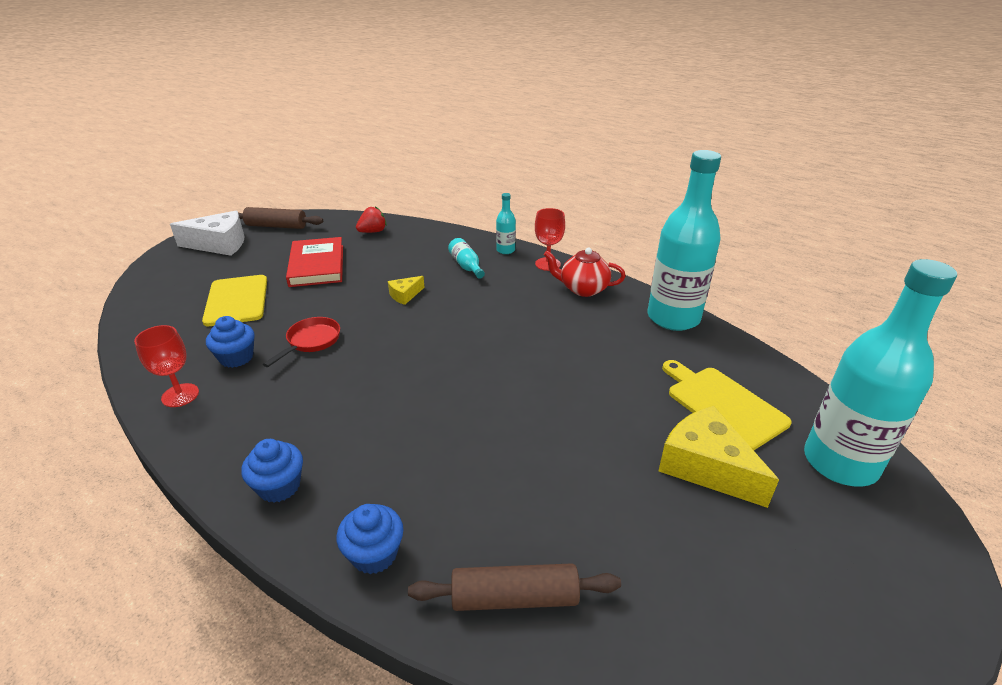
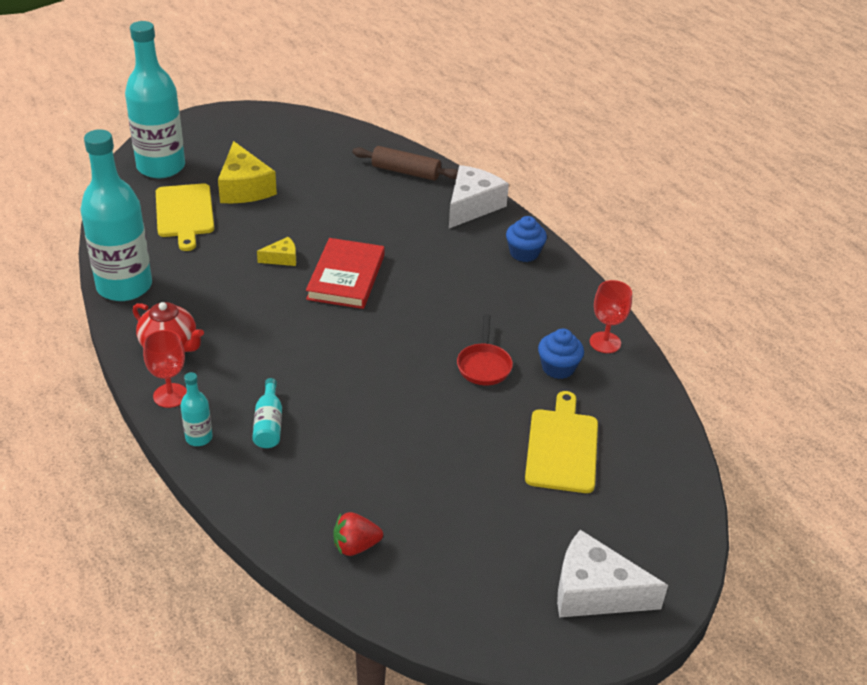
camera: 160 degrees left, 5 degrees up
(276, 226) = (504, 618): brown rolling pin -> none
(311, 341) = (484, 365): red pan -> red pan turned 45 degrees counterclockwise
(317, 265) = (456, 488): red book -> red book (346, 277)
(374, 554) = (472, 206): blue cupcake -> white cheese
(405, 295) = (366, 398): yellow cheese -> yellow cheese (282, 258)

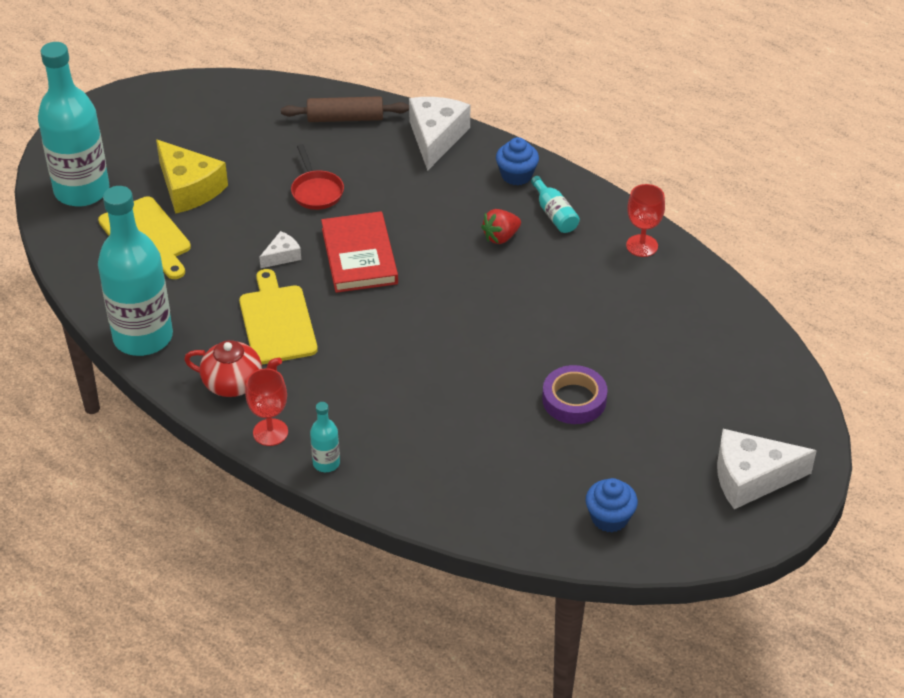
camera: 20 degrees left, 5 degrees up
(269, 424) = (382, 428): turquoise bottle -> turquoise bottle (554, 214)
(282, 258) = (282, 256): yellow cheese -> white cheese
(355, 546) = (531, 510): red strawberry -> red strawberry (501, 237)
(460, 457) = (574, 400): none -> purple tape
(484, 365) = (545, 305): red pan -> red pan (316, 191)
(558, 368) = (613, 285): blue cupcake -> blue cupcake (609, 518)
(562, 447) = (657, 360): yellow cutting board -> yellow cutting board (277, 322)

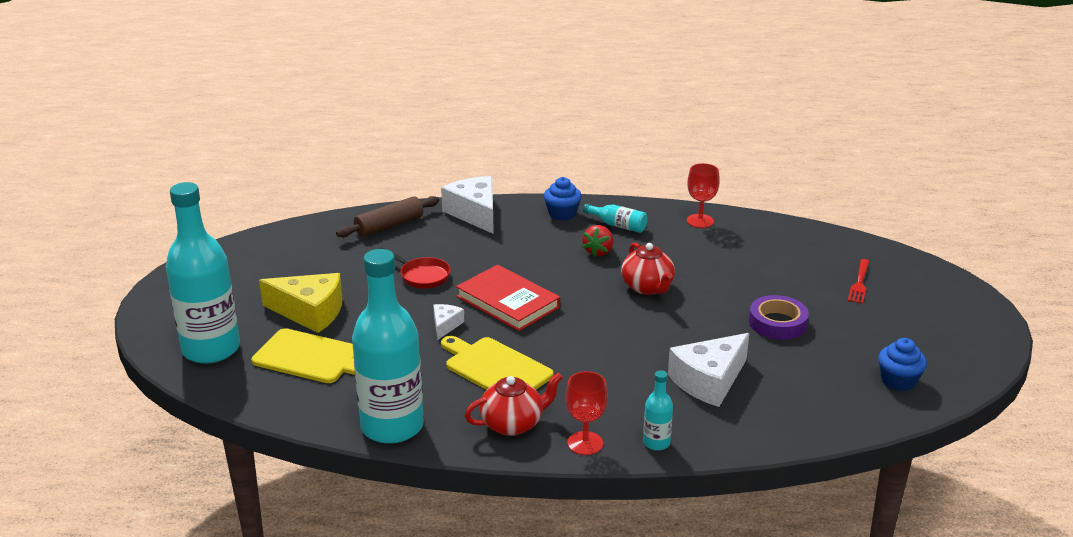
camera: 35 degrees left, 15 degrees down
(500, 300) = (647, 287): none -> red teapot
(711, 396) = (859, 283): none -> red fork
(751, 478) = (948, 317): white cheese -> white cheese (709, 381)

